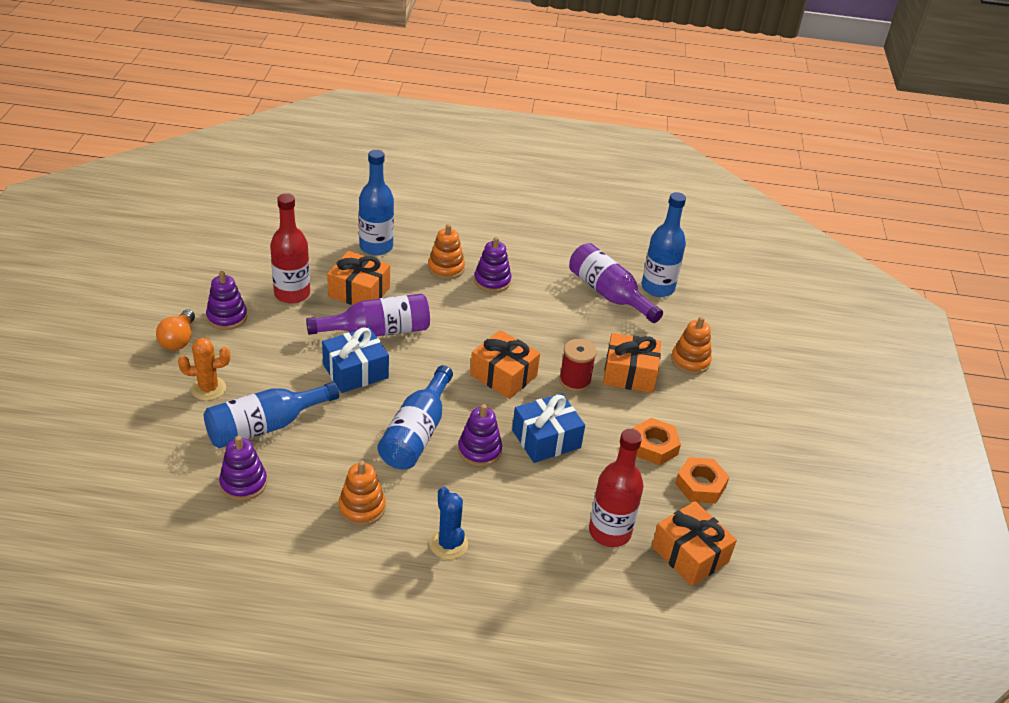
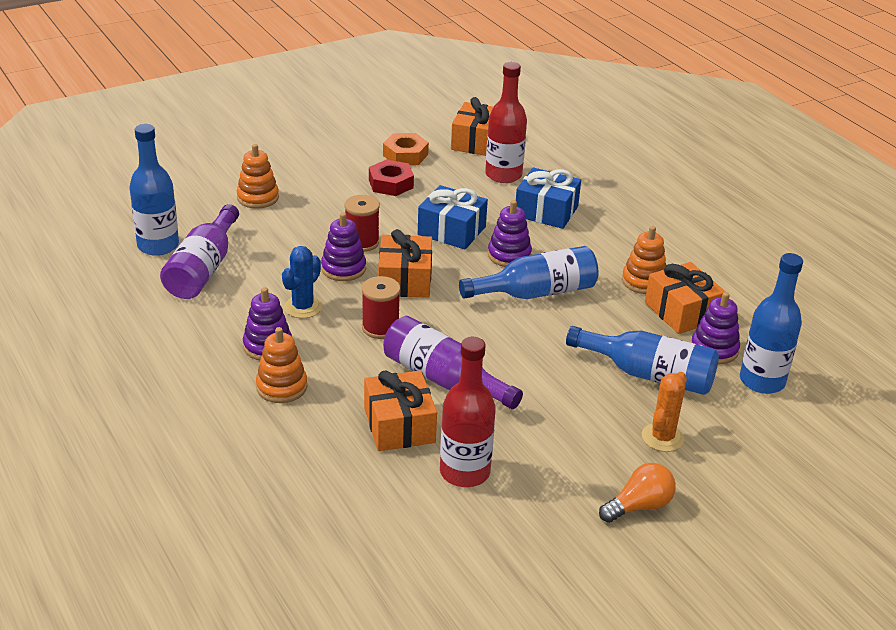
camera: 125 degrees left, 5 degrees down
(208, 389) = (662, 437): orange cactus -> orange cactus turned 75 degrees clockwise
(227, 317) = (562, 495): purple stacking toy -> purple stacking toy (343, 268)
(355, 371) = (514, 362): blue gift -> blue gift (546, 211)
(376, 247) = (302, 459): blue bottle -> blue bottle (762, 381)
(448, 544) = (613, 231): blue cactus -> blue cactus (303, 307)
(460, 334) = (380, 328): none -> red spool
(629, 374) = (315, 220): orange gift -> orange gift (681, 312)
(654, 446) = (390, 183): orange nut -> red nut

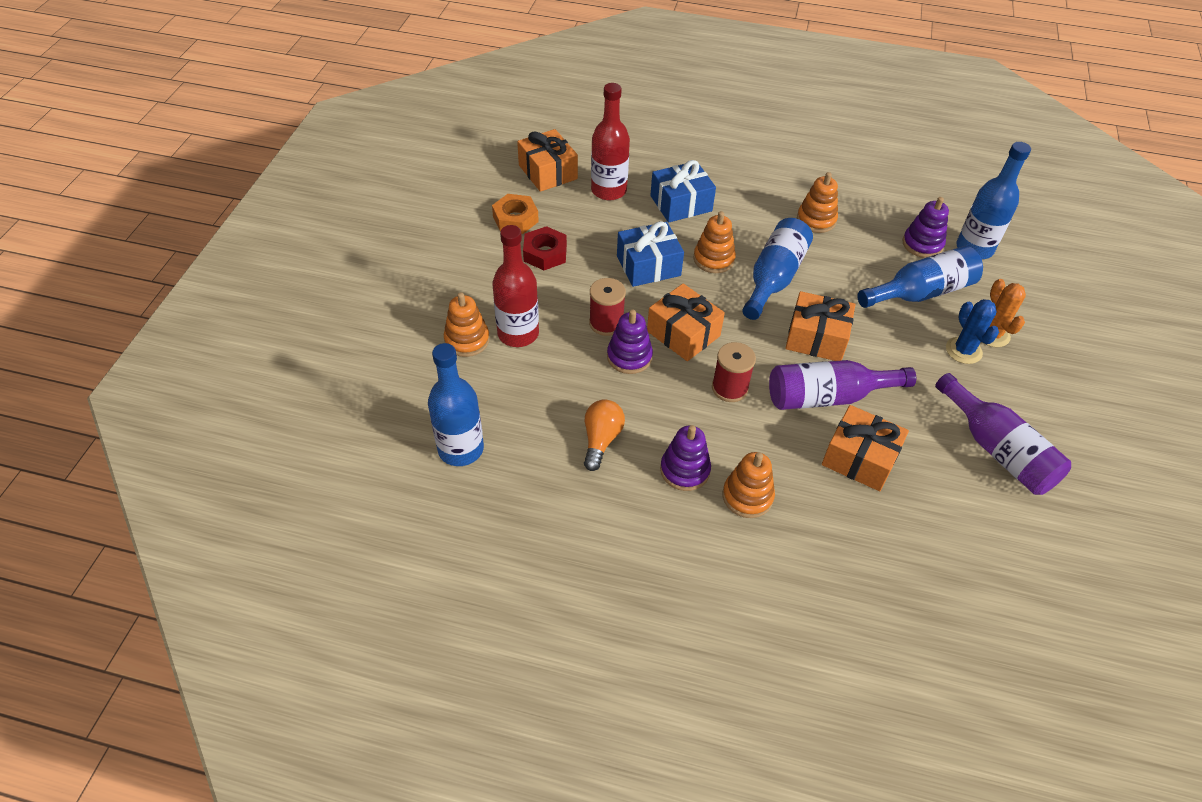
camera: 45 degrees left, 15 degrees up
(203, 269) = (531, 441): purple bottle -> purple bottle (997, 449)
(303, 307) = (655, 415): blue cactus -> blue cactus (963, 350)
(464, 472) = (944, 459): red bottle -> red bottle (518, 334)
(509, 255) = (713, 259): purple stacking toy -> orange stacking toy
(639, 506) = (1051, 396): orange light bulb -> orange light bulb (601, 440)
(681, 312) = (867, 228): orange gift -> orange gift (816, 338)

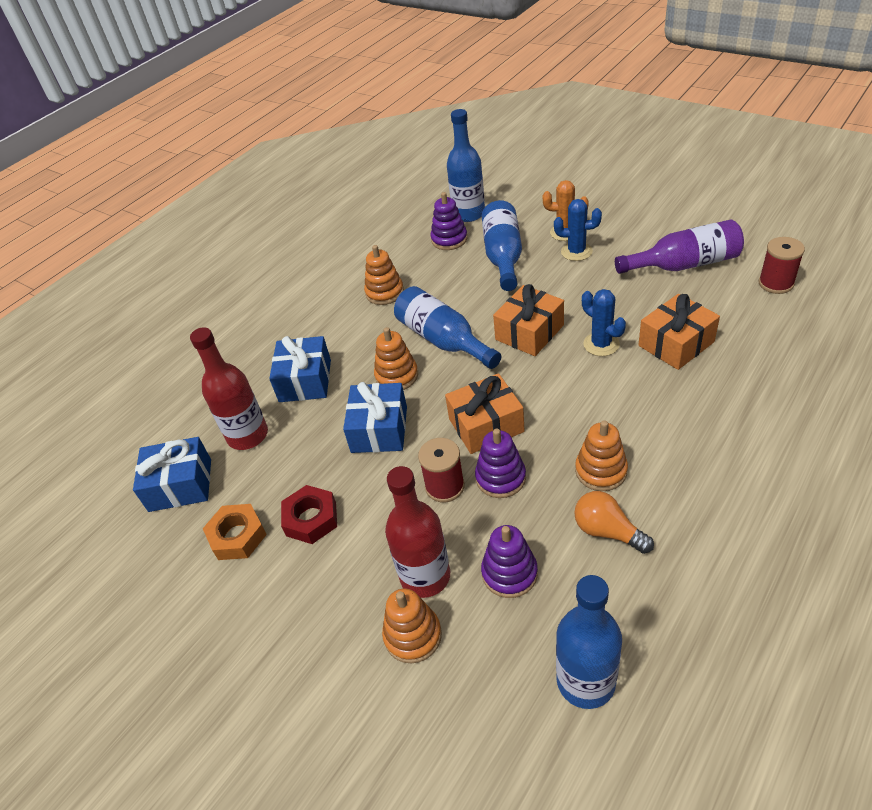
camera: 60 degrees left, 5 degrees down
(548, 172) = (180, 485): orange gift -> blue gift
(685, 470) = (663, 470): purple stacking toy -> purple stacking toy (509, 573)
(729, 388) = (569, 408): red spool -> red spool (776, 283)
(747, 496) = (704, 430): orange stacking toy -> orange stacking toy (601, 471)
(828, 397) = (601, 344): purple bottle -> blue cactus

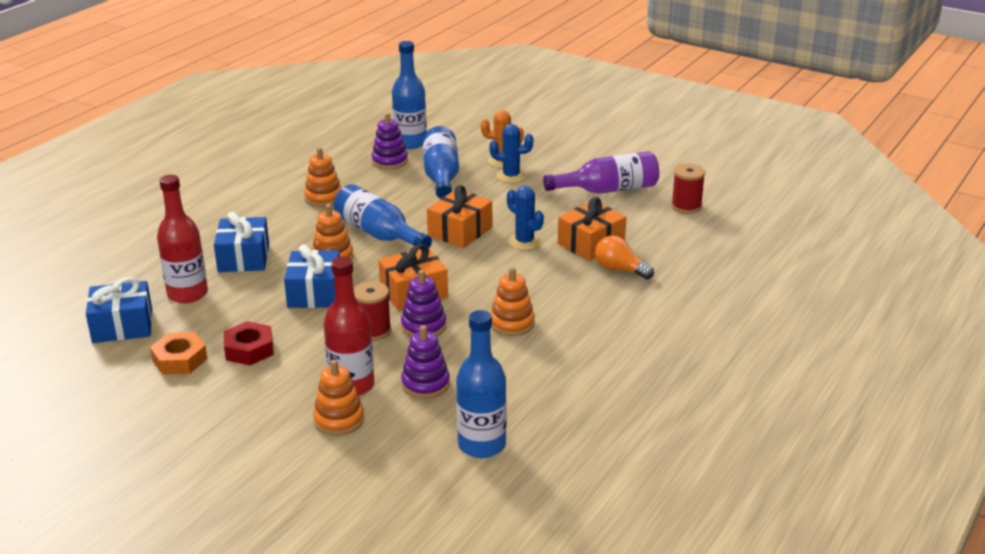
camera: 10 degrees left, 15 degrees down
(607, 531) = (512, 360): orange light bulb -> orange light bulb (620, 270)

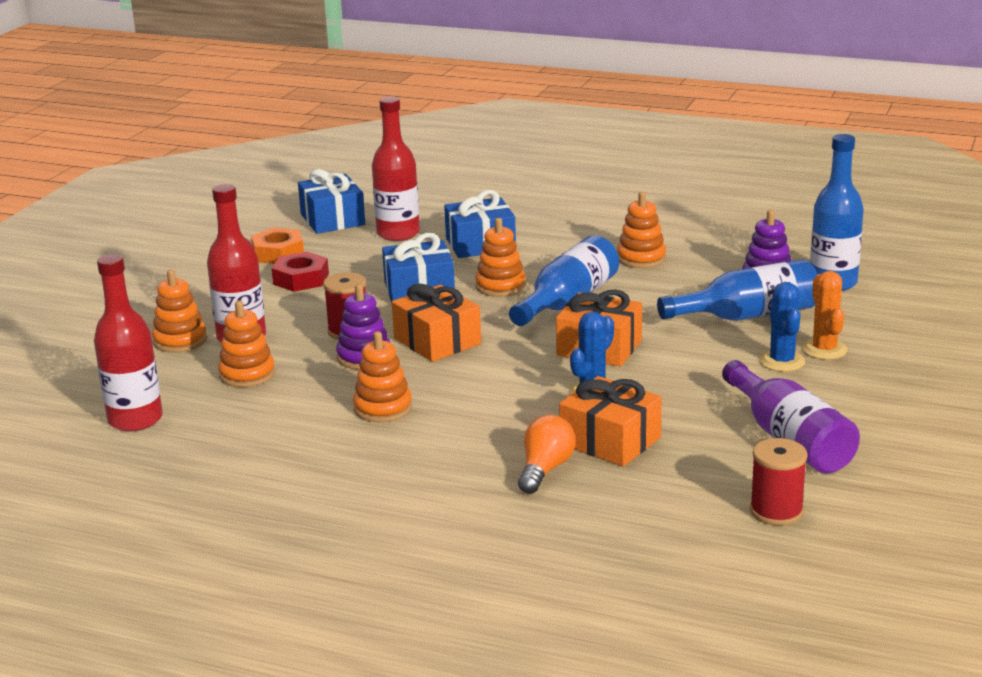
camera: 80 degrees right, 5 degrees down
(425, 384) = (247, 374): purple stacking toy -> orange stacking toy
(482, 445) = (135, 420): blue bottle -> red bottle

